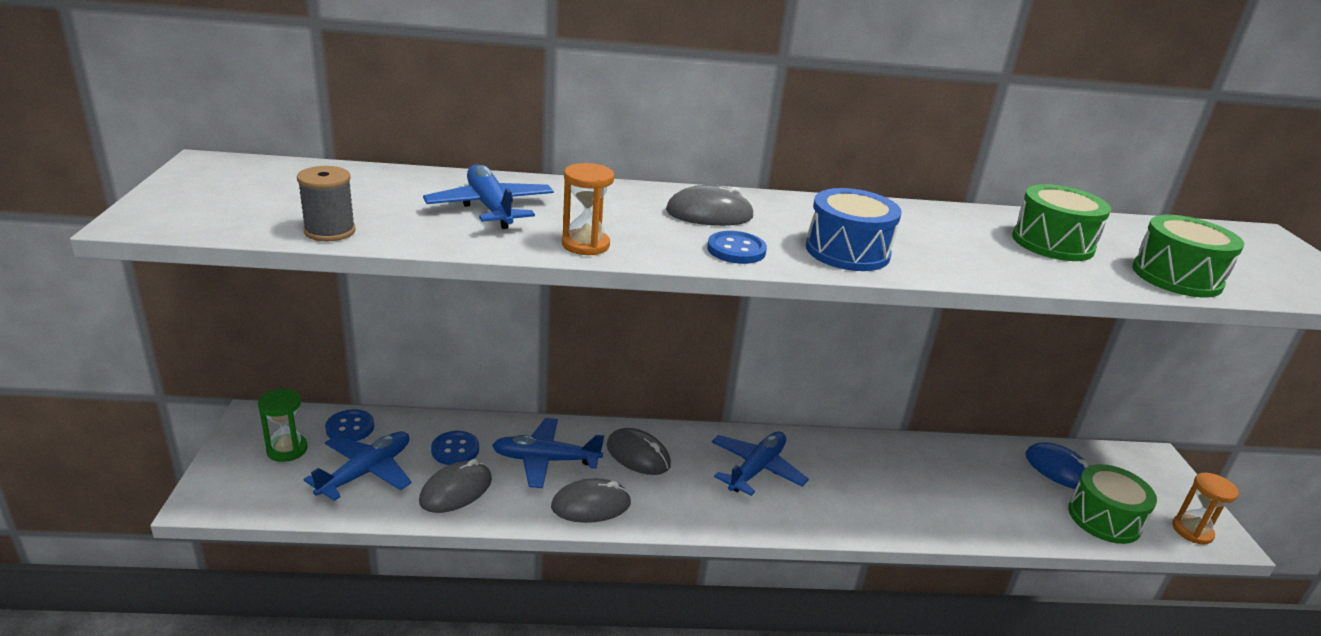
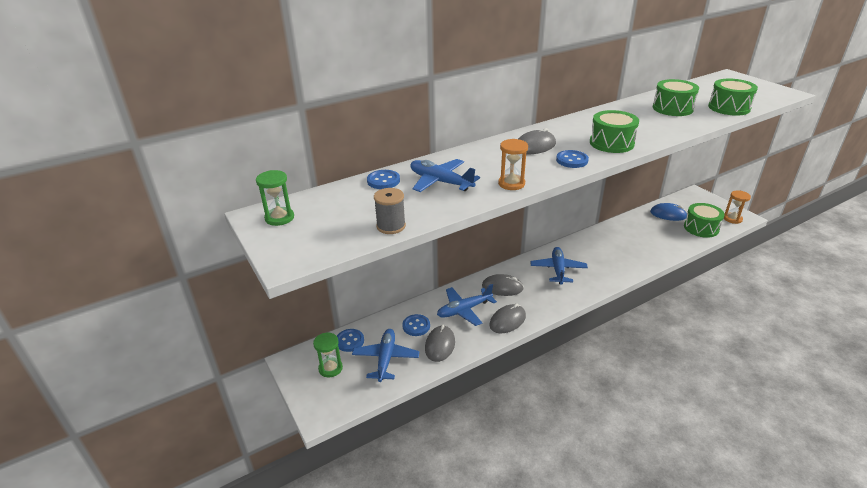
camera: 25 degrees left, 5 degrees up
(225, 174) = (279, 218): none -> green hourglass
(420, 181) = (383, 181): none -> blue button
(847, 251) = (611, 143): blue drum -> green drum

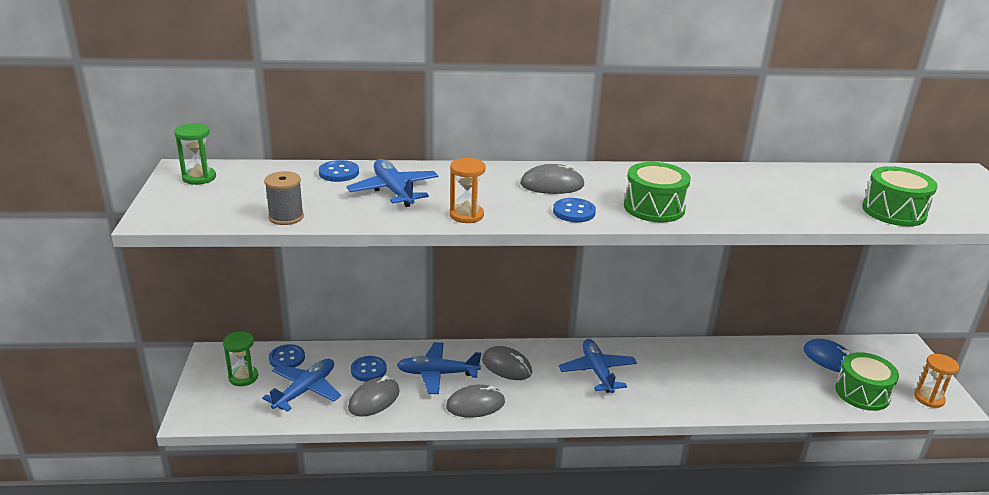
camera: 25 degrees right, 5 degrees down
(558, 270) = (597, 372): blue plane -> blue plane turned 45 degrees counterclockwise
(672, 108) = (805, 191): green drum -> none

